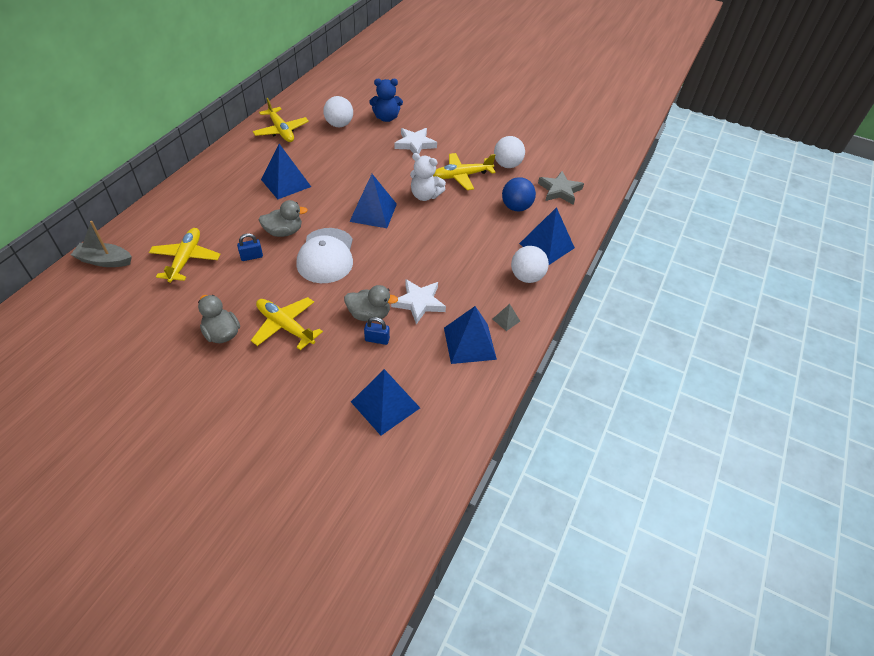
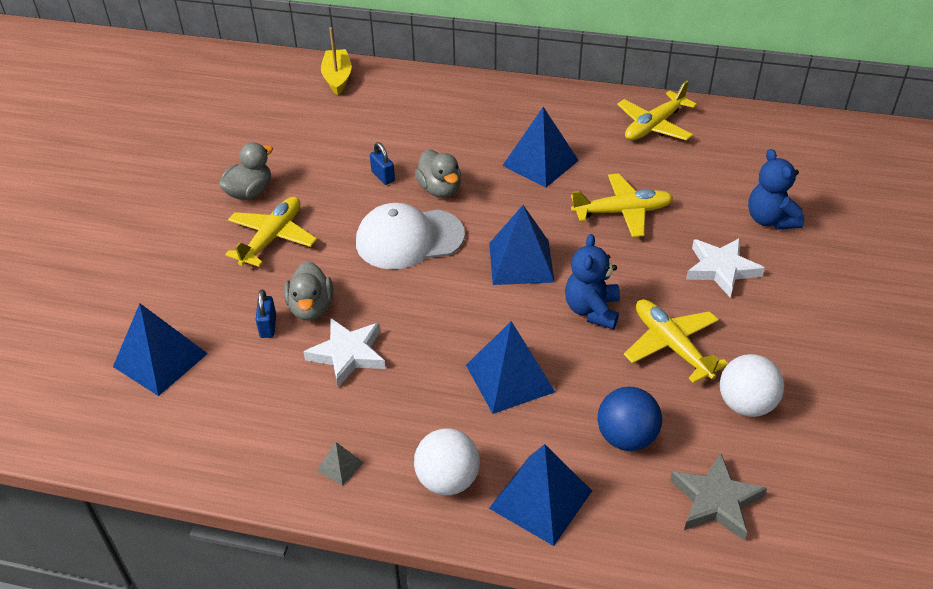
camera: 80 degrees right, 5 degrees down
(105, 261) = (337, 78): grey boat -> yellow boat
(186, 259) = (360, 129): yellow plane -> yellow plane (622, 212)
(339, 124) = (711, 175): white ball -> none
(425, 195) = (592, 310): white teddy bear -> blue teddy bear
(469, 343) = (281, 428): blue pyramid -> blue pyramid (509, 378)

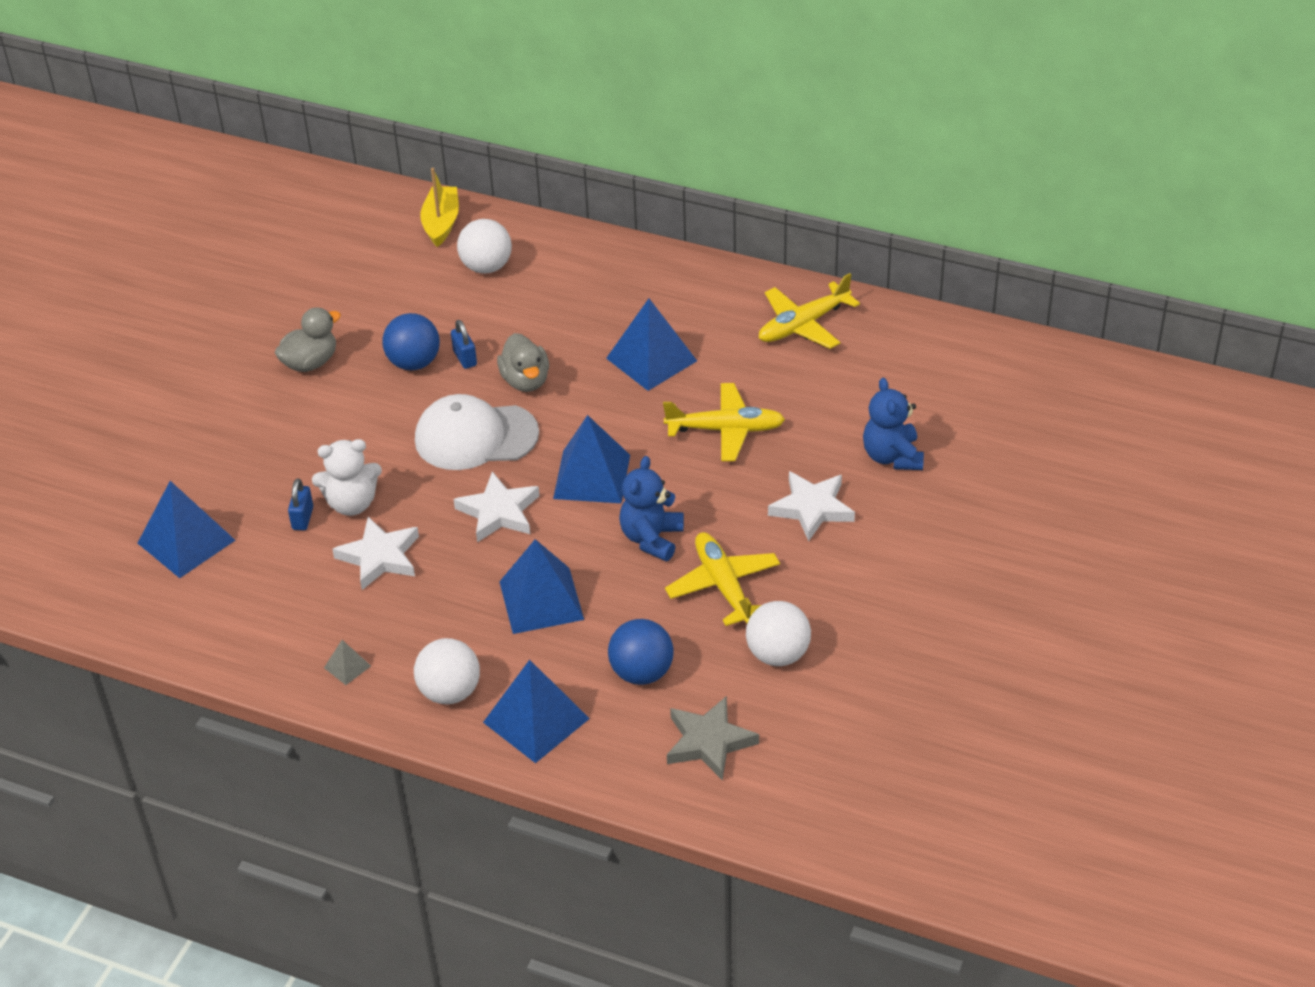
camera: 10 degrees right, 0 degrees up
(272, 238) = (325, 420): yellow plane -> none
(311, 308) = (352, 503): grey duck -> white teddy bear
(340, 184) = (414, 362): none -> blue ball
(382, 106) = (486, 267): none -> white ball
(447, 301) = (499, 512): none -> white star

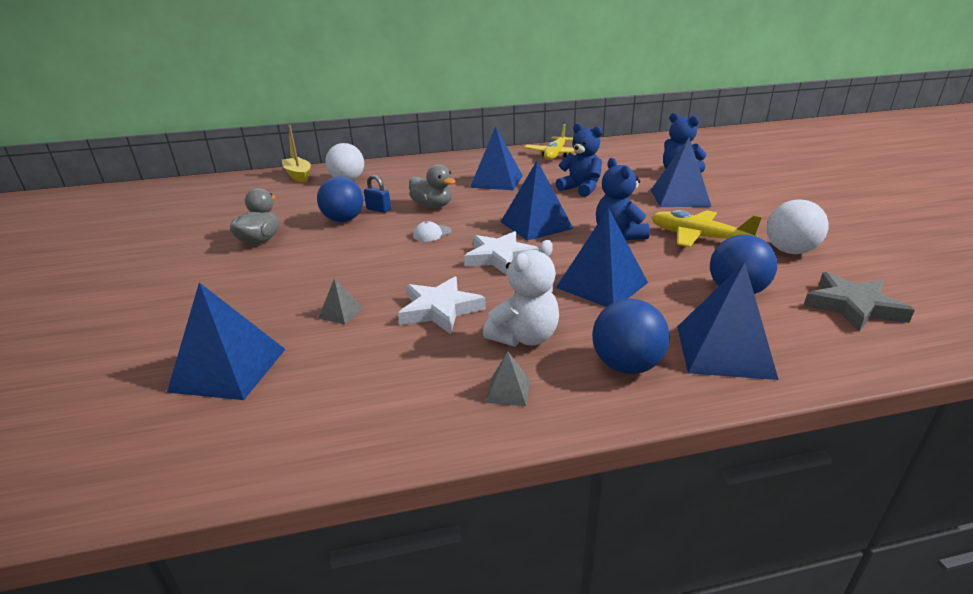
camera: 35 degrees left, 15 degrees down
(303, 518) = (341, 313): blue padlock -> grey pyramid
(352, 503) = (376, 291): white teddy bear -> white teddy bear (524, 337)
(450, 692) = (626, 365): white ball -> blue ball
(475, 437) = (432, 234): white cap -> white cap, size x0.40
(726, 430) = (580, 189): yellow plane -> blue teddy bear
(812, 508) = (679, 198): white star -> blue pyramid

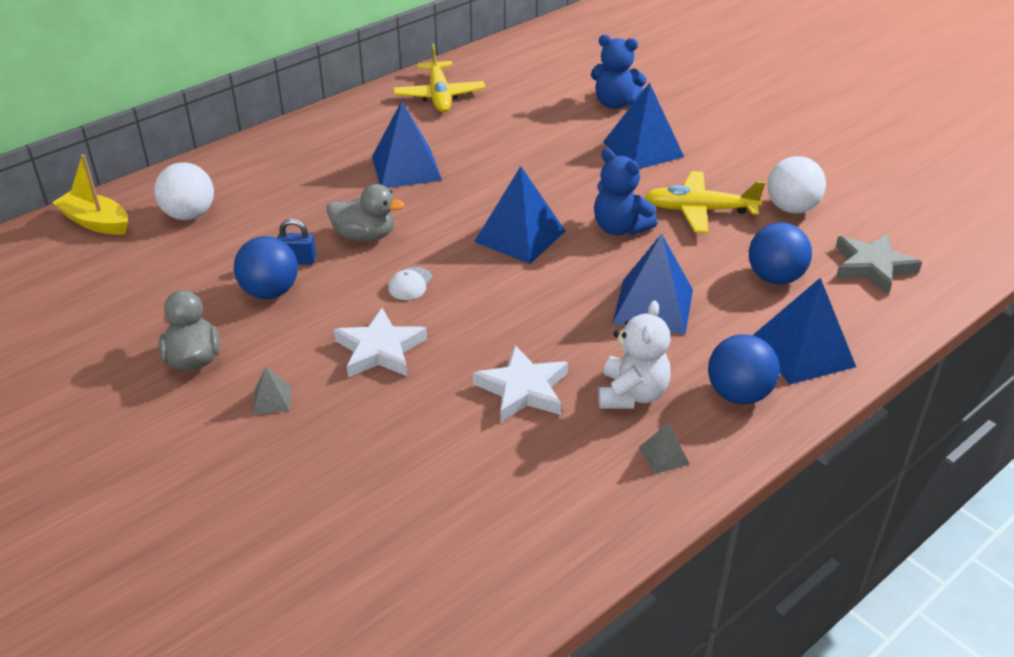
camera: 30 degrees left, 10 degrees up
(229, 369) = (381, 534): blue pyramid -> none
(341, 313) = (423, 429): grey pyramid -> grey pyramid (272, 399)
(500, 257) = (522, 298): white star -> white star (380, 350)
(580, 189) = (523, 159): blue teddy bear -> none

